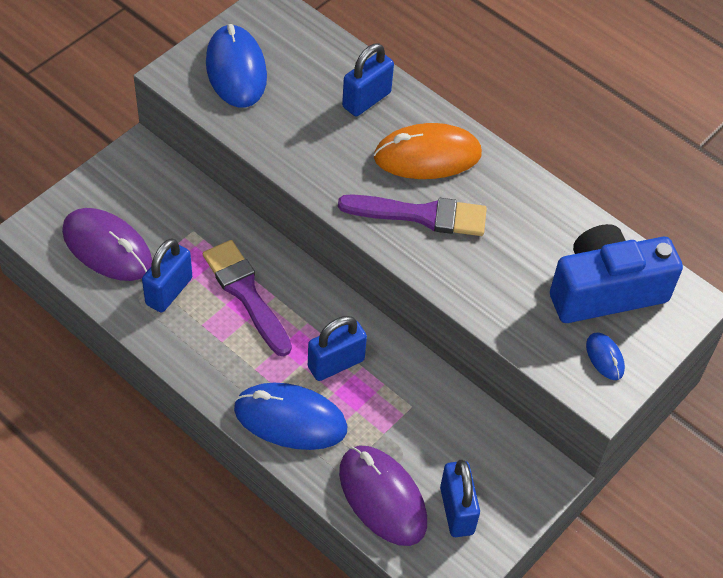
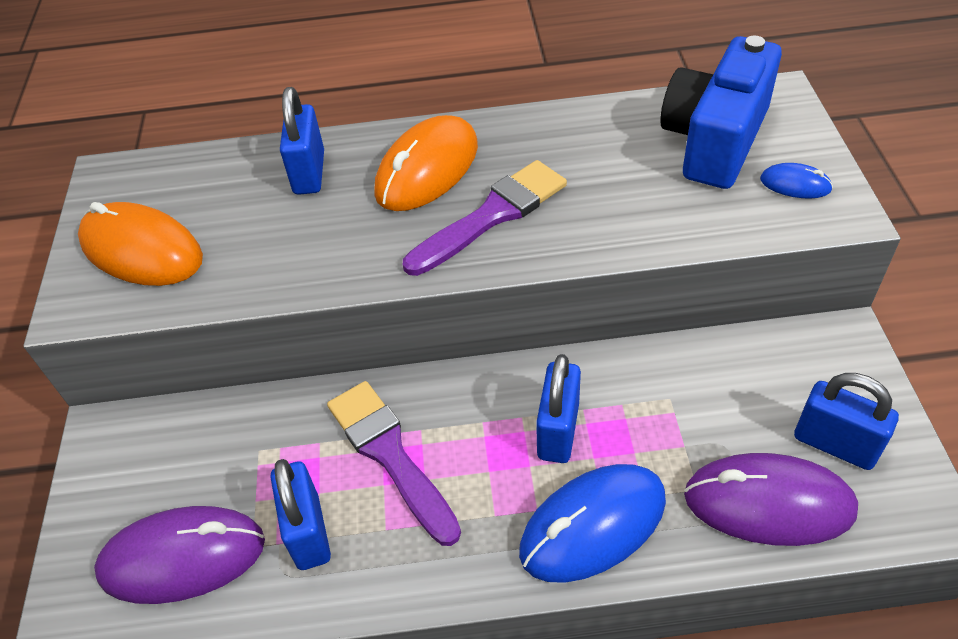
camera: 40 degrees left, 5 degrees down
(236, 70) = (142, 250): blue mouse -> orange mouse
(246, 294) = (390, 455): purple brush -> purple brush turned 45 degrees clockwise

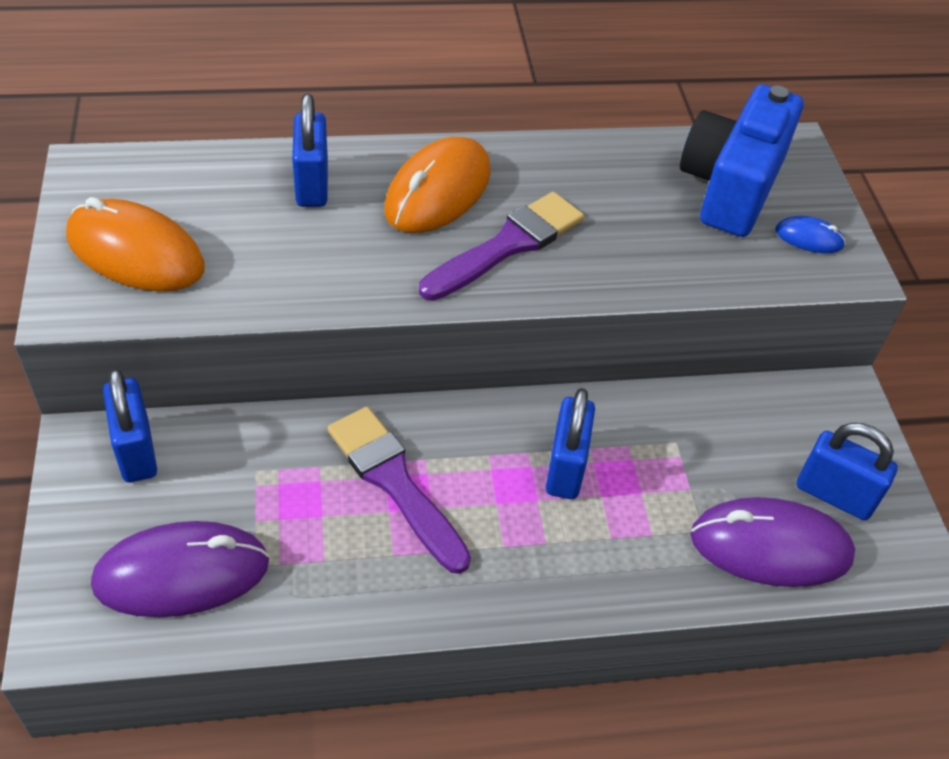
camera: 10 degrees left, 0 degrees up
(308, 532) = (313, 554): blue padlock -> blue padlock (136, 451)
(593, 525) = (601, 560): blue mouse -> none

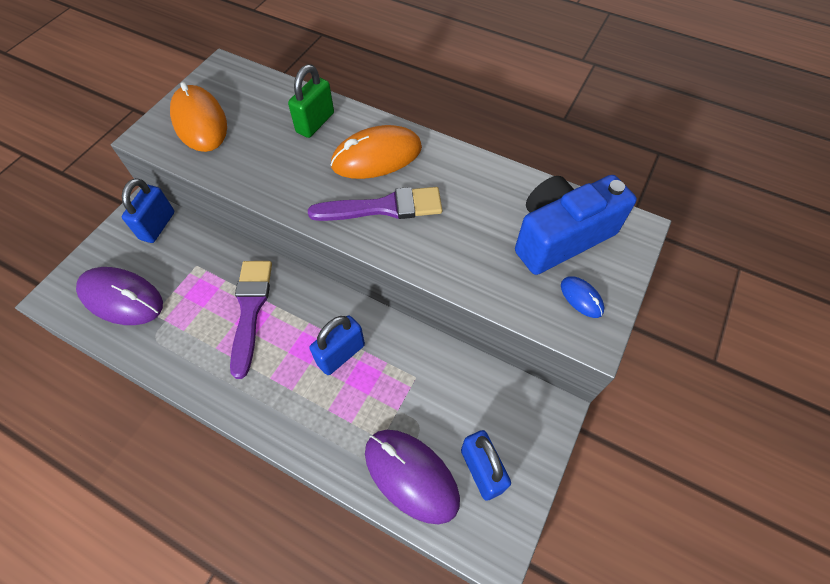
camera: 40 degrees right, 10 degrees up
(312, 184) = (315, 123): blue padlock -> green padlock

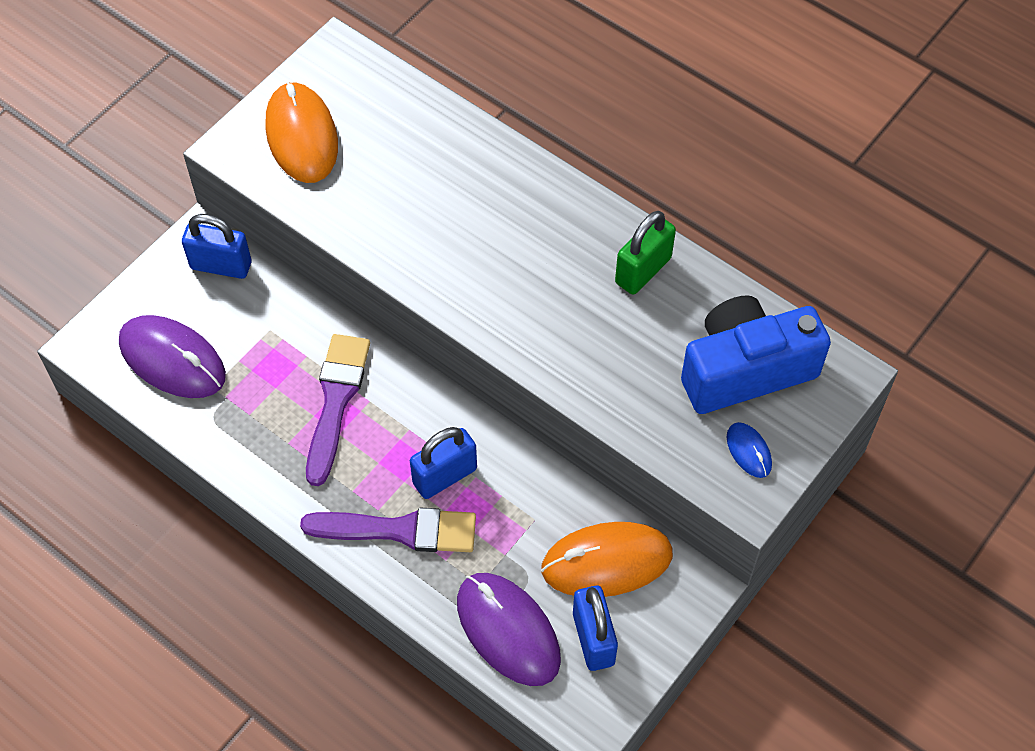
camera: 10 degrees right, 0 degrees up
(157, 226) = (221, 265): blue padlock -> blue padlock turned 75 degrees clockwise
(315, 123) = (456, 159): green padlock -> green padlock (643, 270)
(376, 156) = (531, 223): orange mouse -> orange mouse (606, 562)
(384, 207) = (528, 296): purple brush -> purple brush (399, 530)

